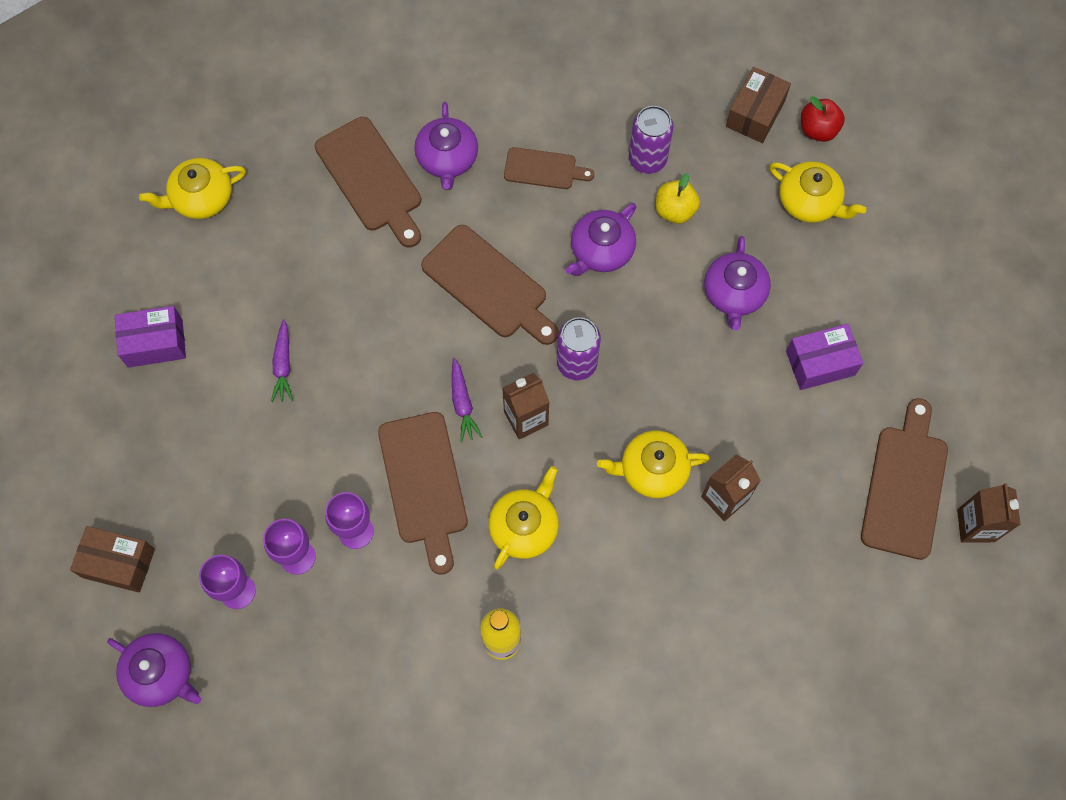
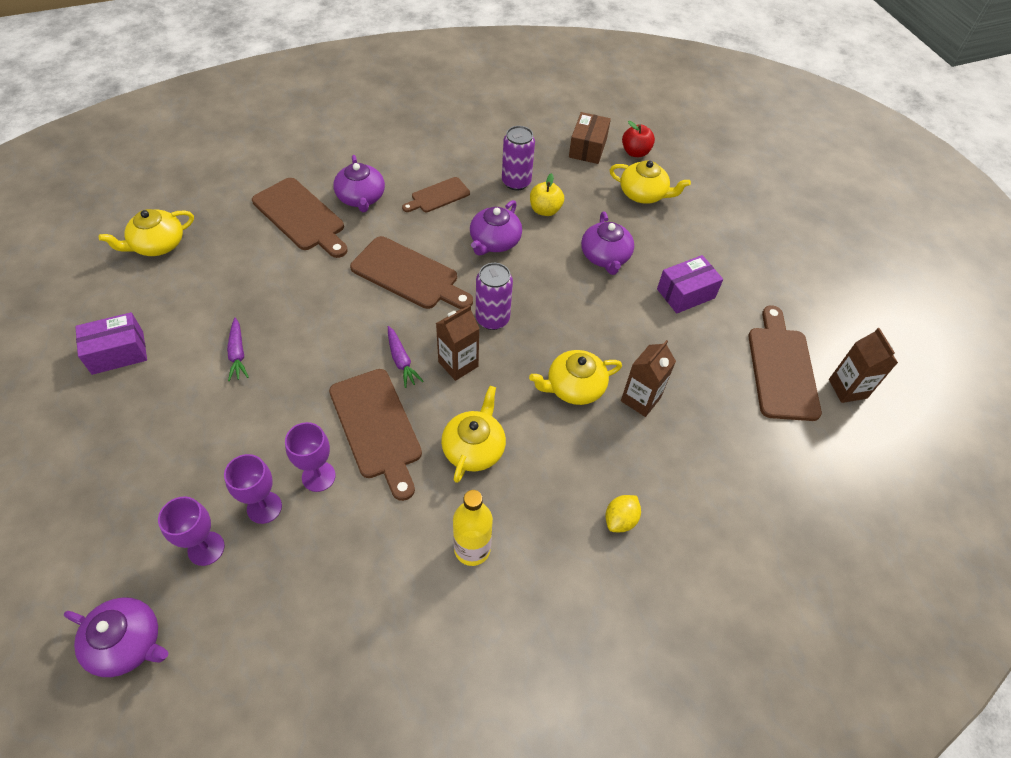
camera: 15 degrees left, 15 degrees down
(118, 563) = (81, 543): brown box -> none
(543, 169) = (438, 196): brown cutting board -> brown cutting board turned 150 degrees clockwise
(664, 637) = (620, 520): none -> yellow lemon

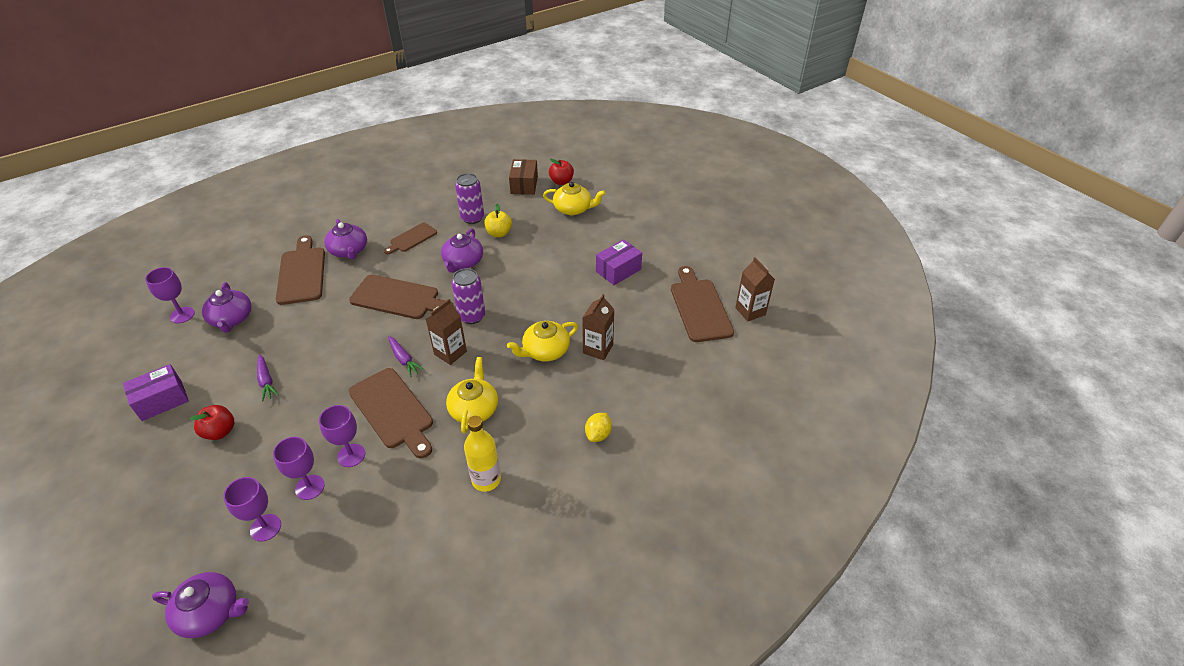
camera: 10 degrees left, 10 degrees down
(157, 244) = (182, 315): yellow teapot -> purple goblet
(175, 409) = (220, 432): none -> red apple
(301, 217) = (301, 273): brown cutting board -> brown cutting board turned 135 degrees counterclockwise
(605, 256) = (552, 257): purple teapot -> purple teapot (231, 319)

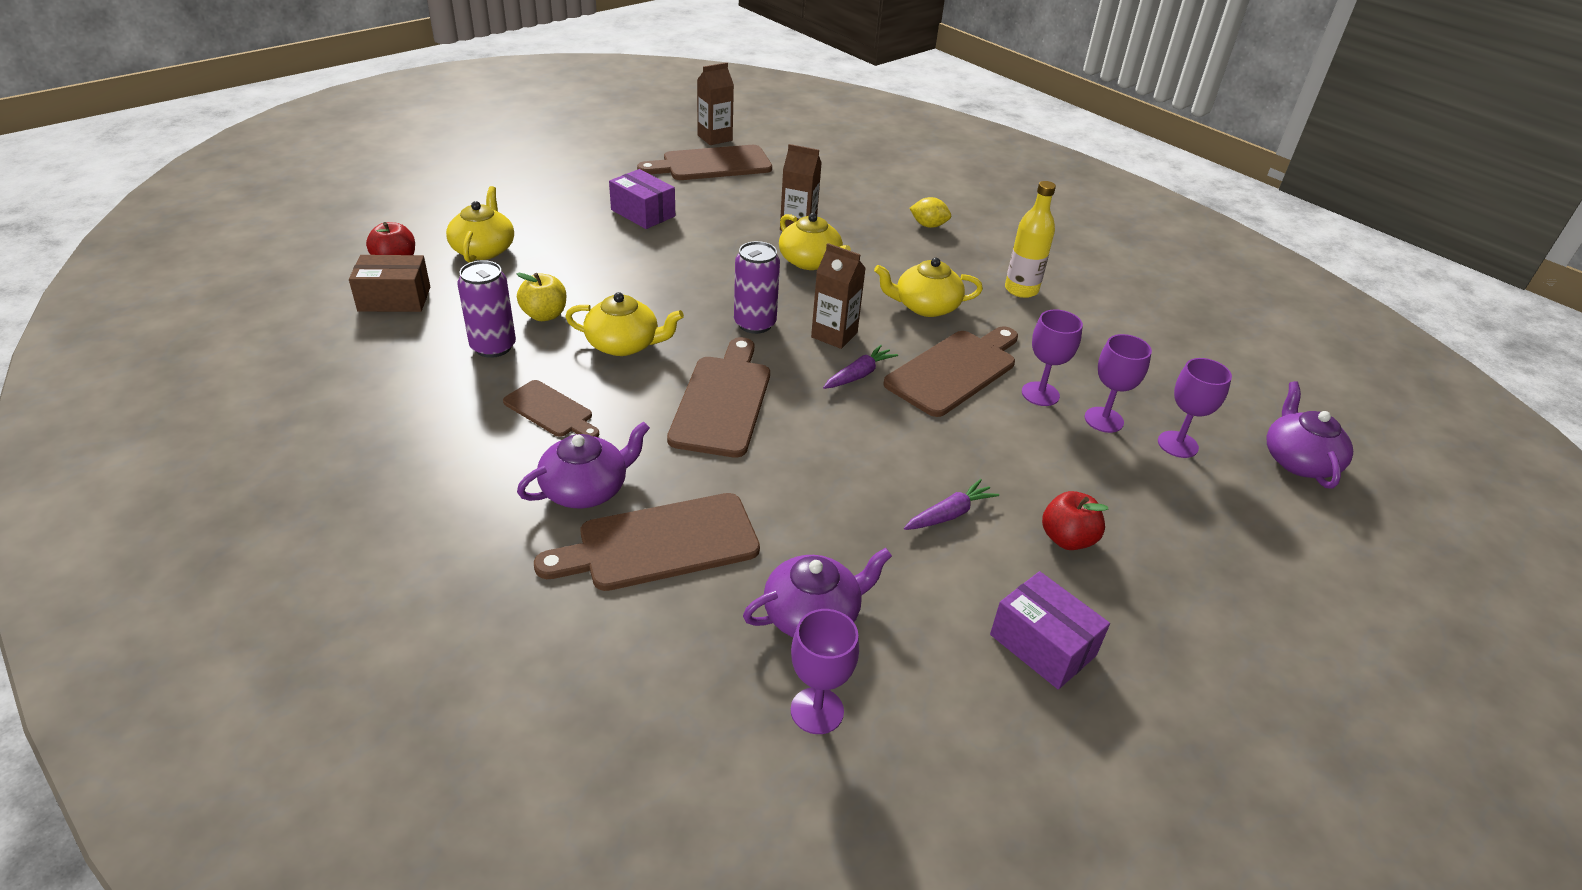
camera: 100 degrees left, 5 degrees down
(463, 262) = (624, 344): purple teapot -> yellow teapot

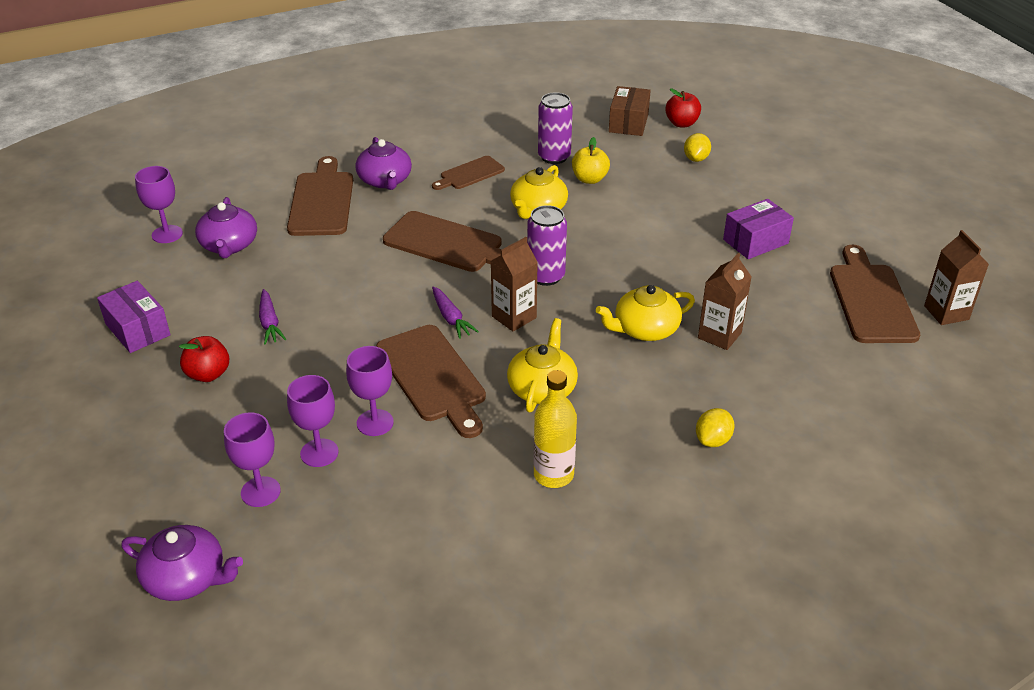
camera: 110 degrees right, 0 degrees up
(484, 249) = (696, 159): yellow teapot -> yellow lemon
(1042, 645) = (137, 329): purple box -> purple box turned 75 degrees clockwise

